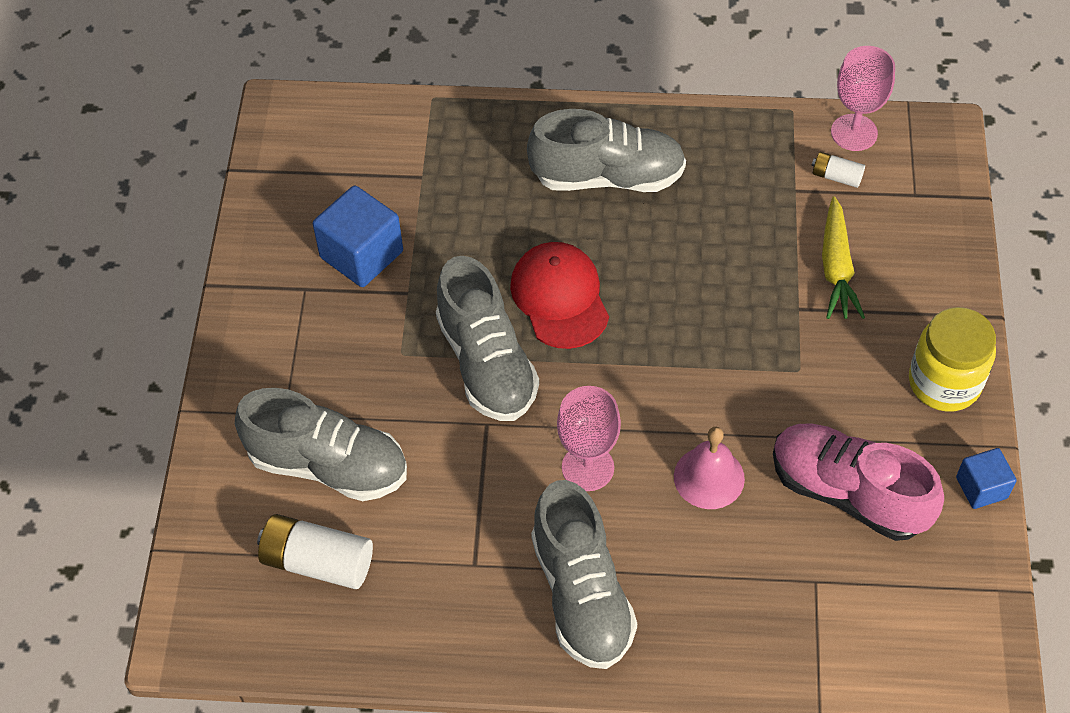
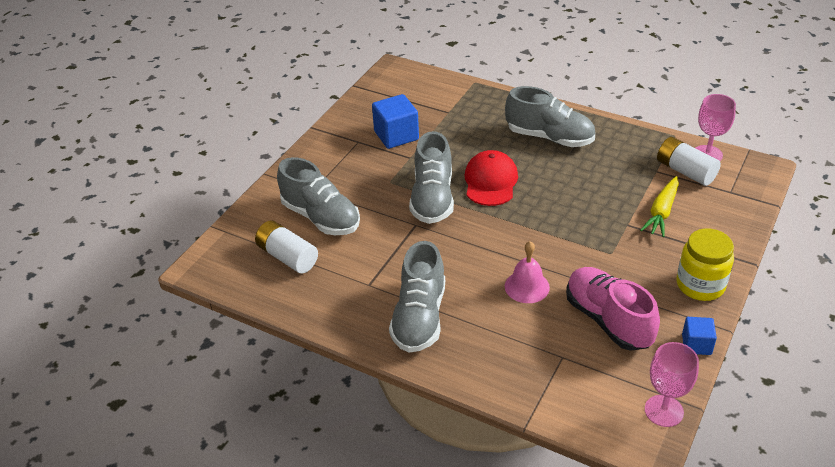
camera: 25 degrees right, 15 degrees down
(588, 467) = (459, 260): pink goblet -> pink goblet (664, 411)
(836, 176) = (685, 171): white battery -> white battery, size x1.89

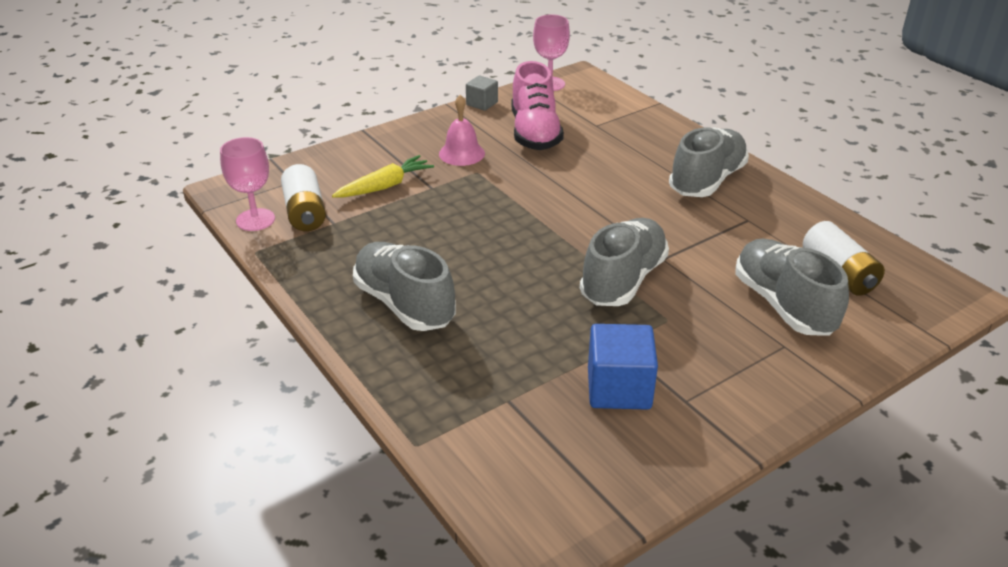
camera: 155 degrees left, 5 degrees down
(490, 181) = (534, 275): red cap -> none
(527, 286) = (584, 172): pink bell -> pink bell (461, 153)
(696, 344) = (482, 103): blue cube -> grey cube
(700, 285) = (429, 130): yellow jar -> none

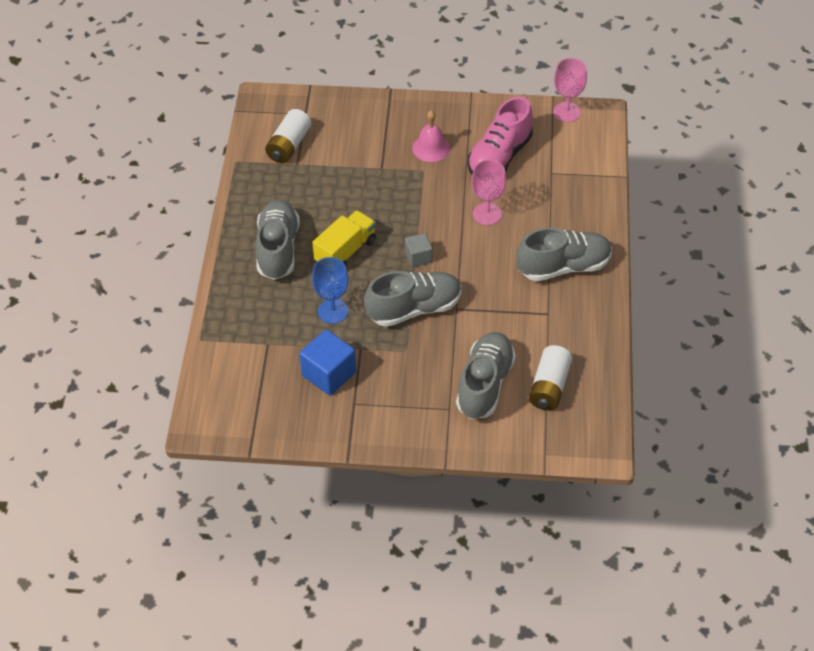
camera: 40 degrees right, 15 degrees up
(255, 220) = (257, 135): pink goblet -> pink goblet (487, 214)
(384, 186) = (354, 150): yellow carrot -> none
(482, 103) = (495, 106): grey cube -> grey cube (418, 257)
(484, 268) = (345, 251): none -> yellow truck
(542, 327) = (332, 311): none -> blue goblet

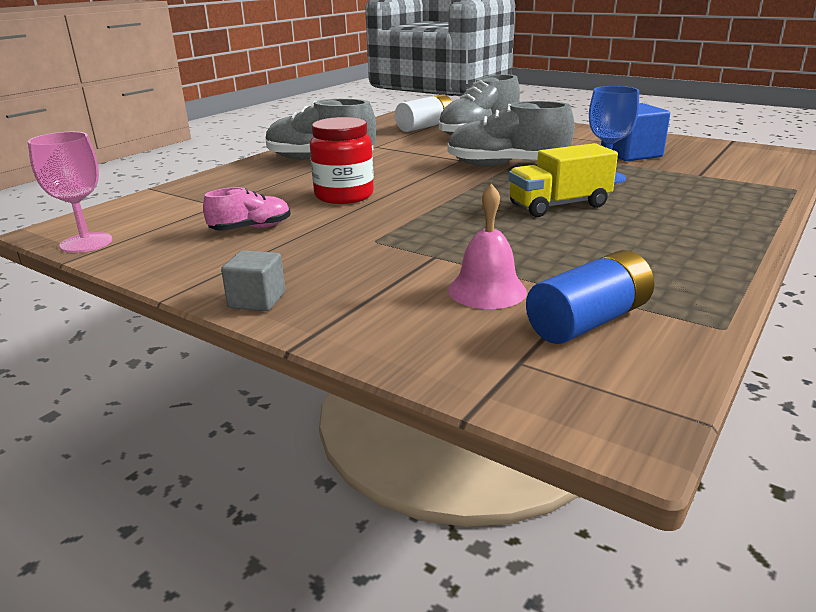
camera: 150 degrees left, 25 degrees down
(278, 249) = (662, 223): grey shoe -> none
(289, 145) = (588, 321): white battery -> blue battery
(418, 257) = (466, 187): grey cube -> grey cube (257, 300)
(431, 148) = (331, 257): pink bell -> pink bell (487, 290)
(487, 214) = (344, 196): pink goblet -> red jar
(499, 156) = (251, 228): pink shoe -> pink shoe, size x0.54

